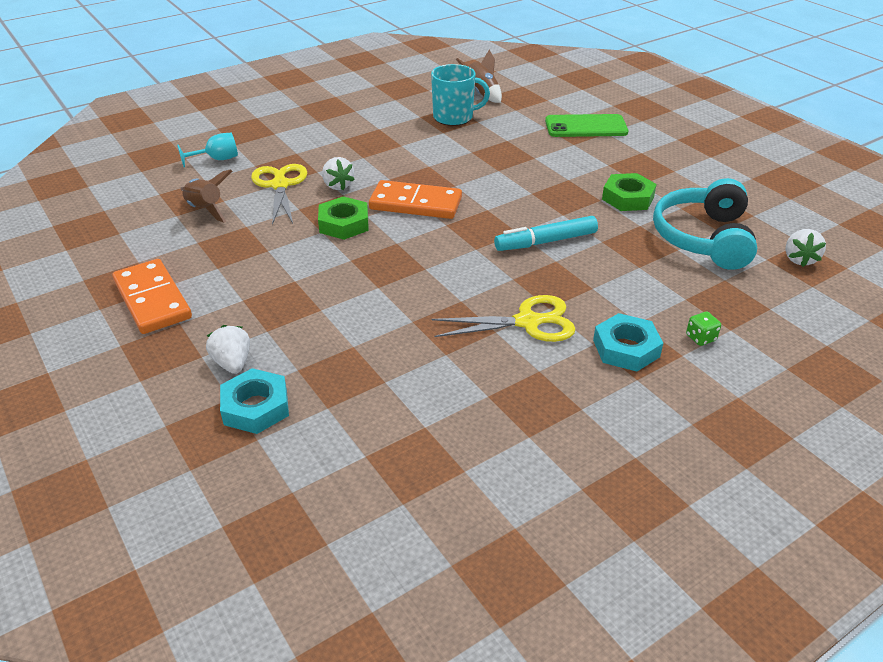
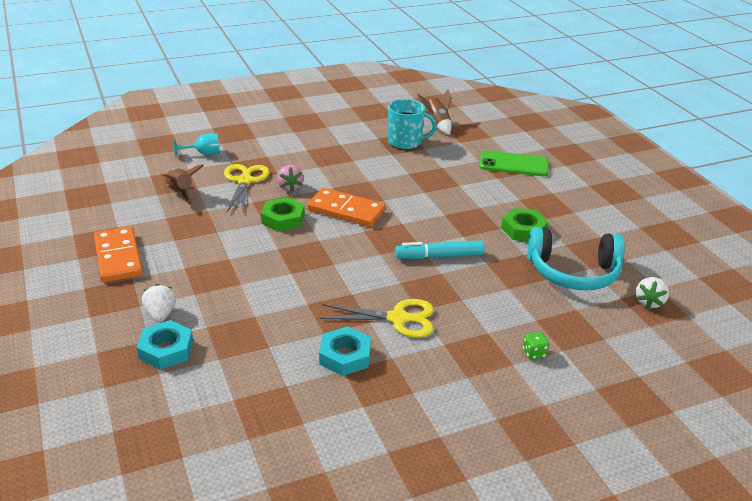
camera: 10 degrees right, 5 degrees down
(338, 185) = (289, 187): white strawberry -> pink strawberry
(626, 348) = (468, 352): turquoise nut -> turquoise nut (345, 356)
(703, 238) = (573, 272): turquoise headphones -> turquoise headphones turned 105 degrees counterclockwise

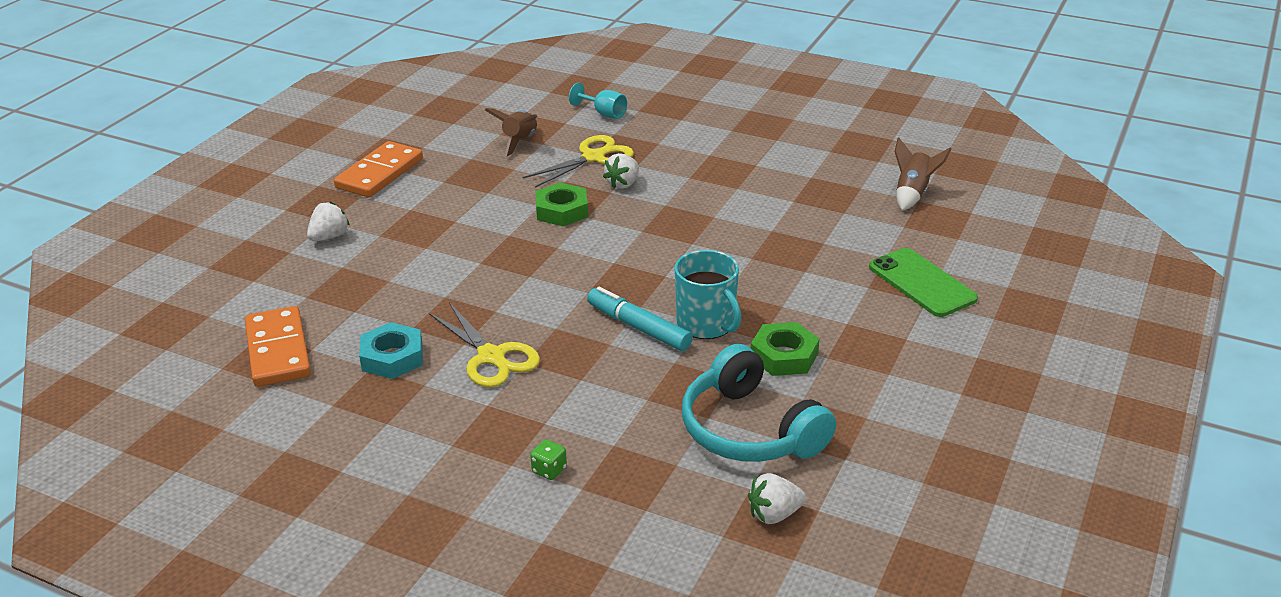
camera: 50 degrees right, 0 degrees up
(166, 350) = (286, 266): turquoise nut -> none
(289, 187) = (623, 184): pink strawberry -> white strawberry
(346, 210) = (634, 233): orange domino -> orange domino (278, 350)
(405, 142) = (834, 196): turquoise mug -> turquoise mug (706, 324)

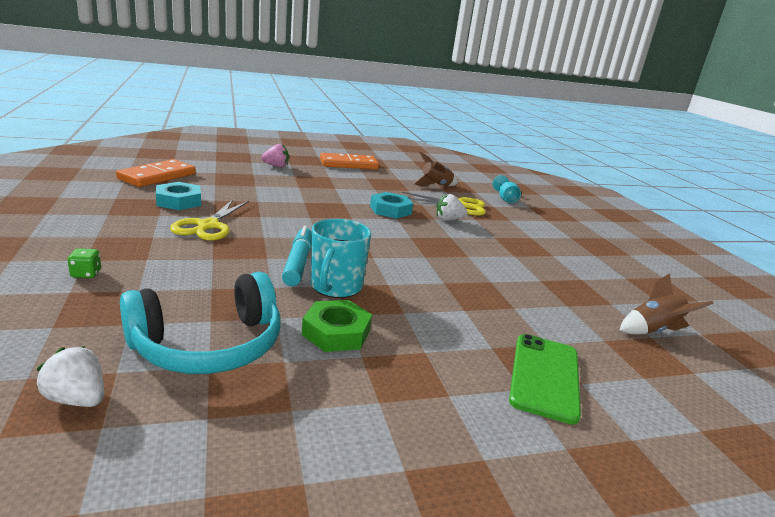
camera: 45 degrees right, 10 degrees down
(329, 237) = (276, 166): white strawberry -> pink strawberry
(561, 211) = (390, 210): green nut -> turquoise nut
(749, 430) = (208, 345): turquoise headphones -> turquoise headphones turned 135 degrees counterclockwise

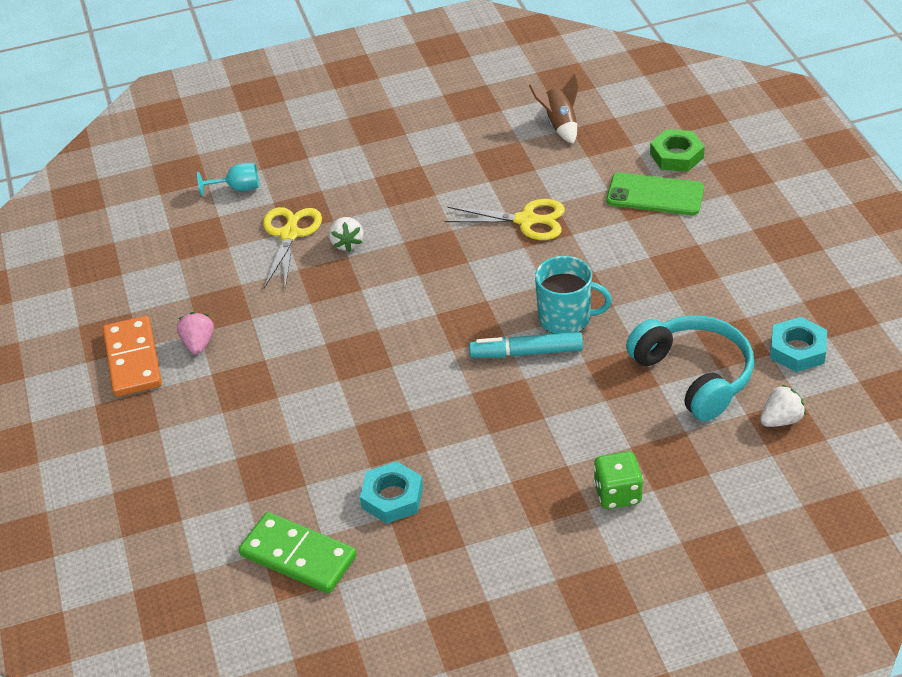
camera: 85 degrees left, 20 degrees up
(77, 399) = (781, 420): white strawberry -> white strawberry turned 150 degrees counterclockwise
(86, 274) = (617, 494): green dice -> green dice, size x1.75
(157, 176) = (298, 556): orange domino -> green domino
(208, 226) = (462, 445): yellow scissors -> yellow scissors (527, 220)
(276, 166) = (183, 441): pink strawberry -> pink strawberry (198, 344)
(336, 332) = (644, 308): green nut -> green nut (676, 156)
(390, 210) = (335, 296): turquoise nut -> turquoise nut (797, 350)
(435, 186) = (208, 257): brown rocket -> none

